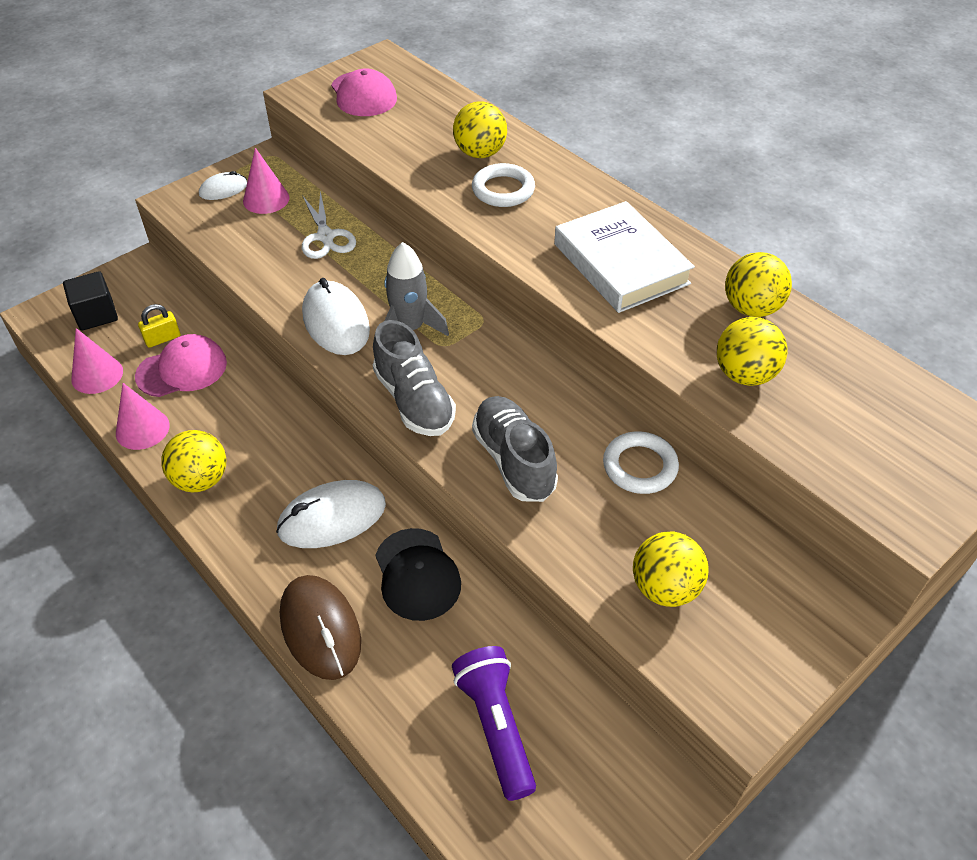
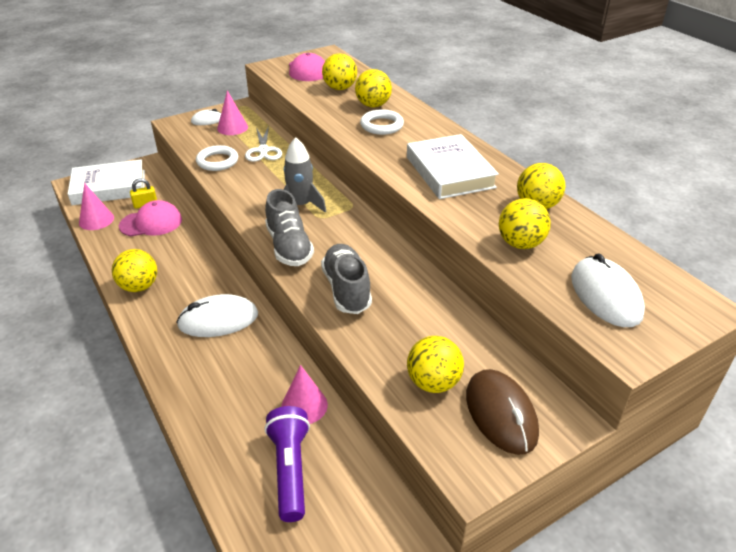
camera: 10 degrees right, 10 degrees down
(96, 314) = (109, 187): black cube -> white book
(142, 429) = (113, 253): pink cone -> pink cone (304, 405)
(320, 629) = (186, 387): brown mouse -> brown mouse (501, 414)
(336, 322) = (252, 197): white mouse -> white mouse (605, 295)
(417, 574) = (265, 362): black cap -> none
(422, 125) = (340, 88): none -> yellow ball
(640, 466) = (437, 304): white ring -> white ring (217, 161)

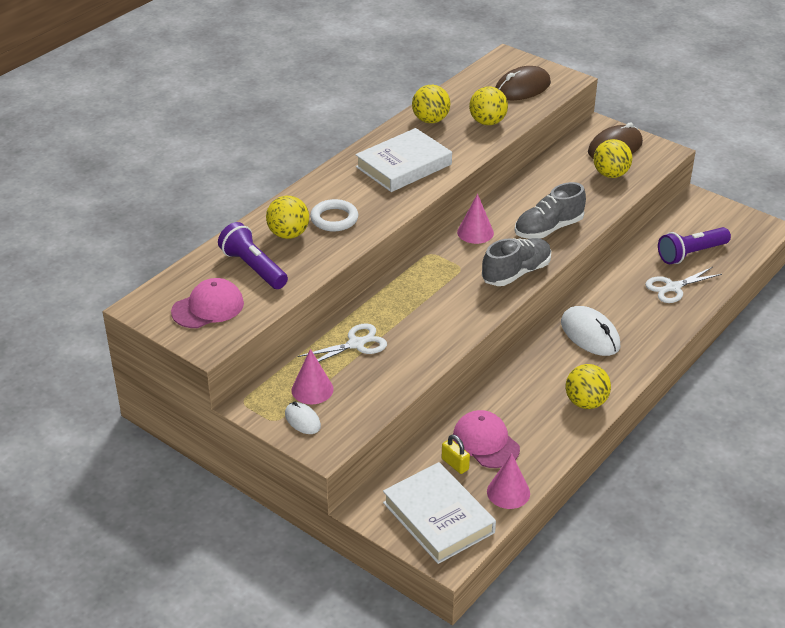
camera: 110 degrees left, 0 degrees up
(217, 161) = (399, 371): white ring -> none
(240, 419) = (673, 287): none -> white scissors
(301, 205) = (448, 285): grey rocket -> none
(304, 405) = (638, 262): pink cone -> pink cone (475, 232)
(340, 88) = (253, 268): yellow ball -> purple flashlight
(605, 295) = (522, 88): white mouse -> brown mouse

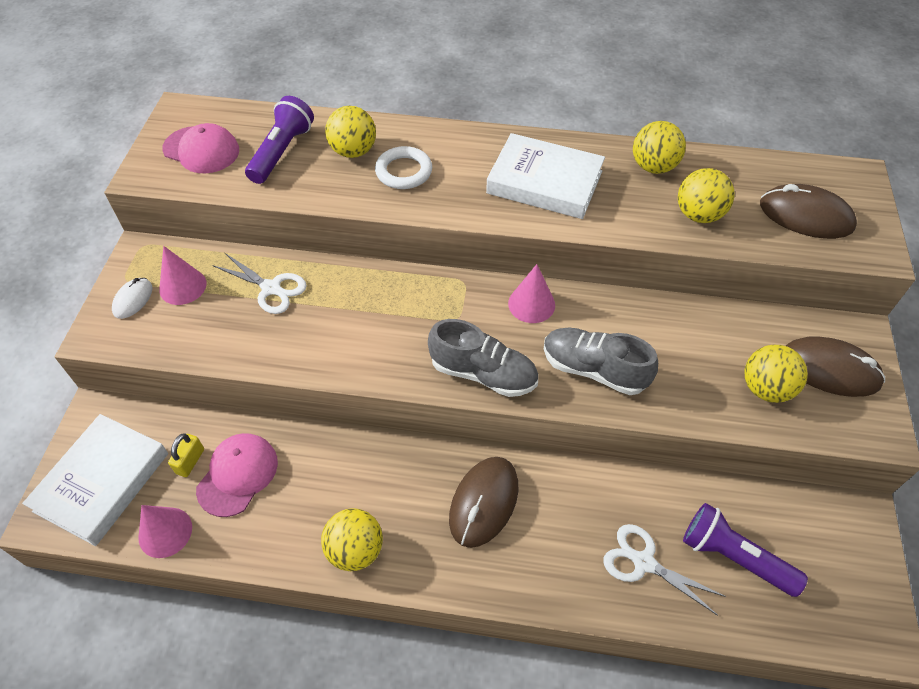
camera: 60 degrees right, 15 degrees up
(590, 334) = (484, 502): white mouse -> brown mouse

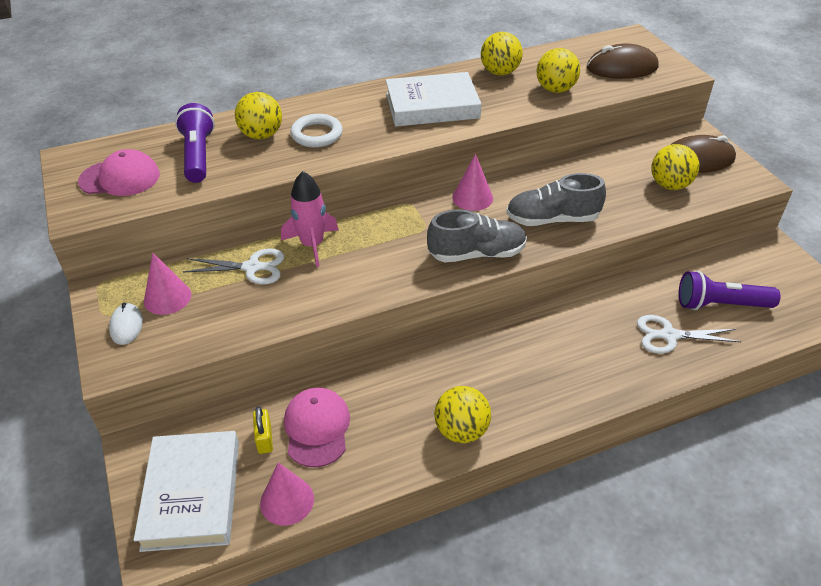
camera: 30 degrees left, 10 degrees down
(339, 288) = (312, 245): none -> pink rocket
(484, 502) = (531, 352): brown mouse -> none

